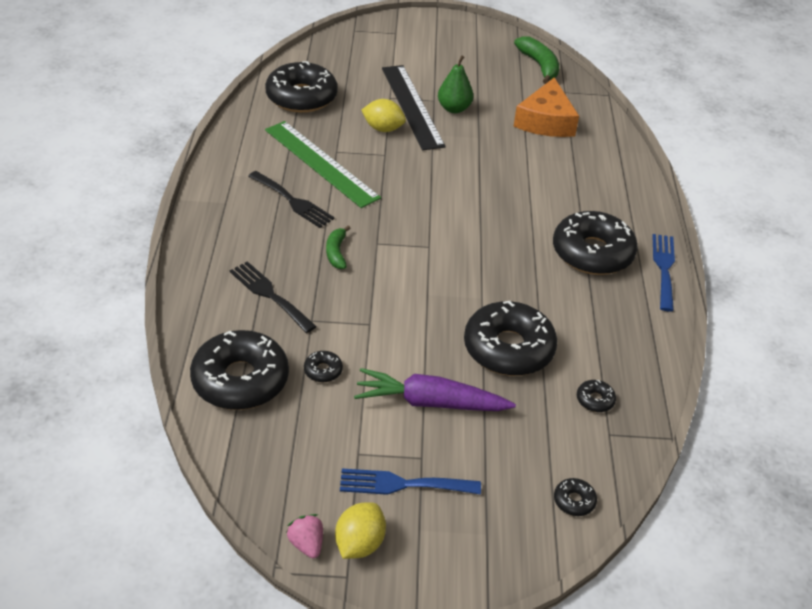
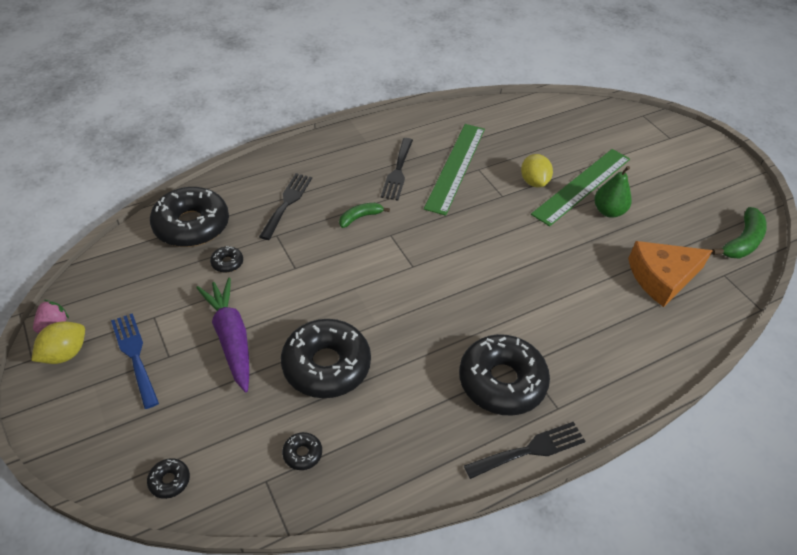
camera: 60 degrees right, 5 degrees up
(301, 97) = (523, 125): black donut -> none
(359, 544) = (65, 354): yellow lemon -> yellow lemon turned 45 degrees counterclockwise
(412, 106) = (582, 186): black ruler -> green ruler
(664, 268) = (530, 450): blue fork -> black fork

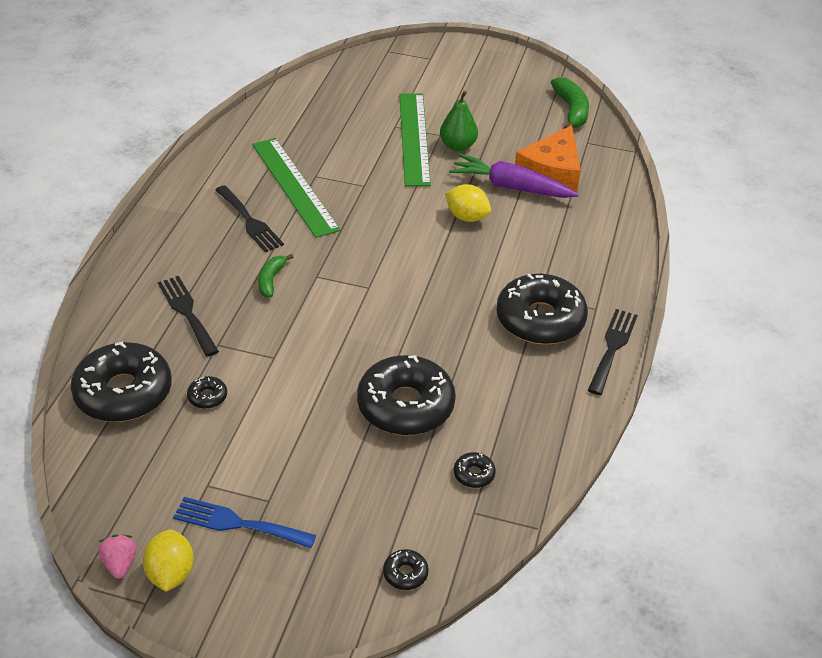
camera: 45 degrees left, 5 degrees down
(231, 338) = (300, 447): purple carrot -> purple carrot (510, 187)
(534, 182) = (373, 158): yellow lemon -> yellow lemon (467, 217)

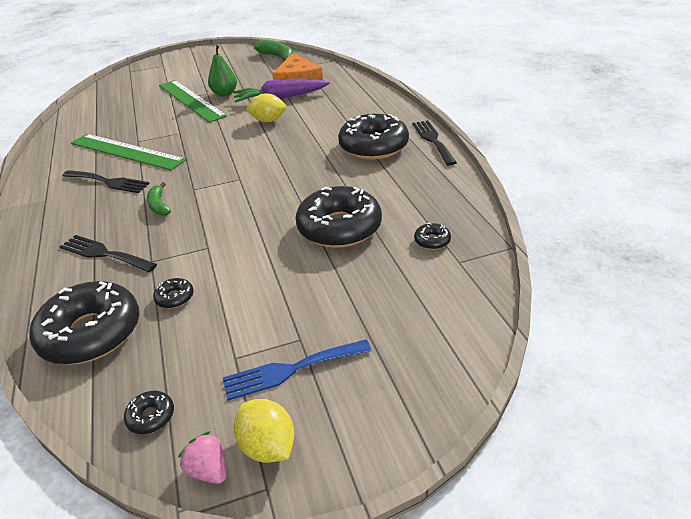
camera: 30 degrees left, 5 degrees down
(405, 573) = (460, 325): black donut -> black donut (151, 416)

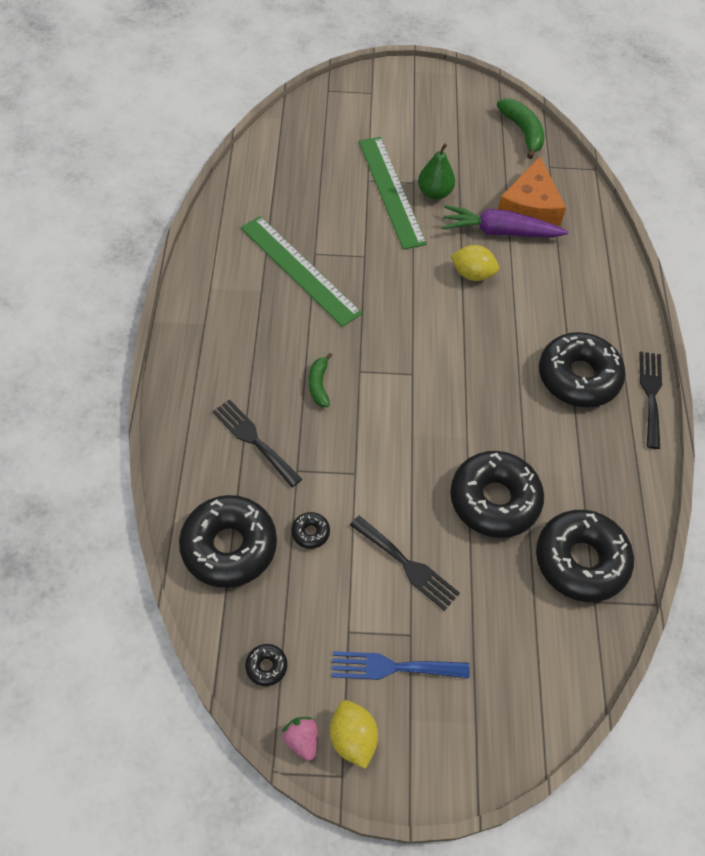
camera: 15 degrees right, 20 degrees up
(108, 182) = (273, 320): black fork -> black fork (407, 565)
(432, 241) = (580, 561): black donut -> black donut, size x2.46

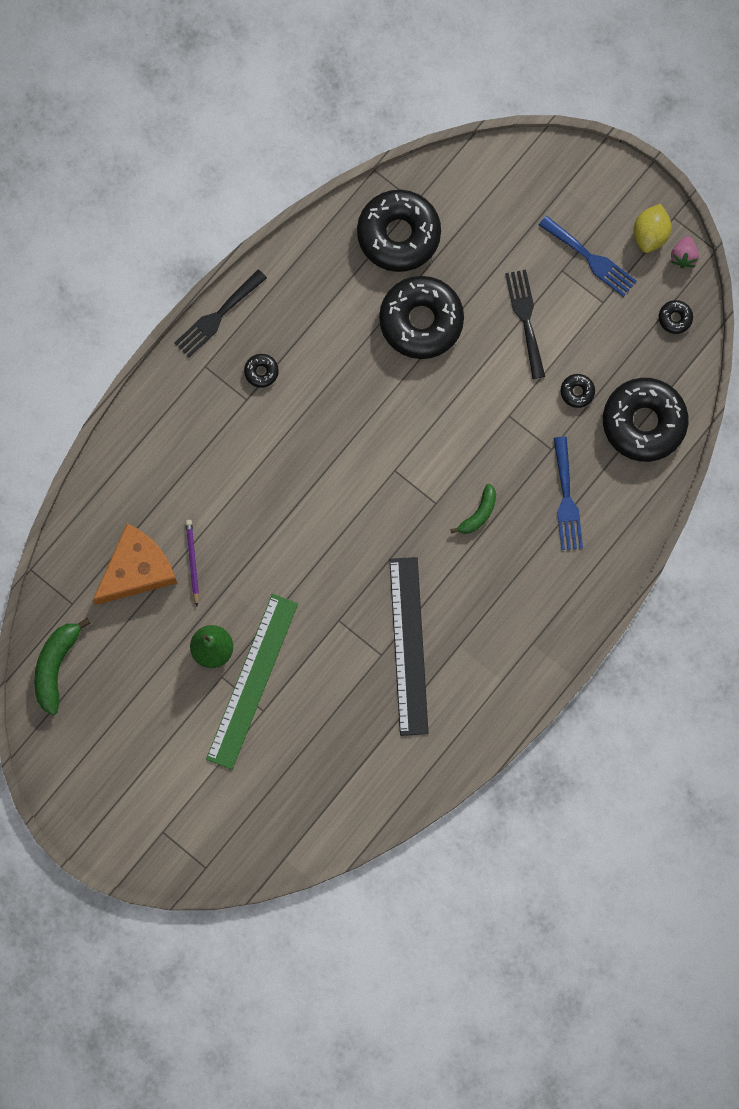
camera: 140 degrees left, 20 degrees up
(253, 440) = (566, 499): black fork -> blue fork
(299, 270) = (408, 646): green ruler -> black ruler
(472, 274) = (258, 532): yellow lemon -> none
(499, 231) = (192, 561): purple carrot -> purple pencil
(578, 377) = (261, 372): black donut -> black donut, size x0.41

